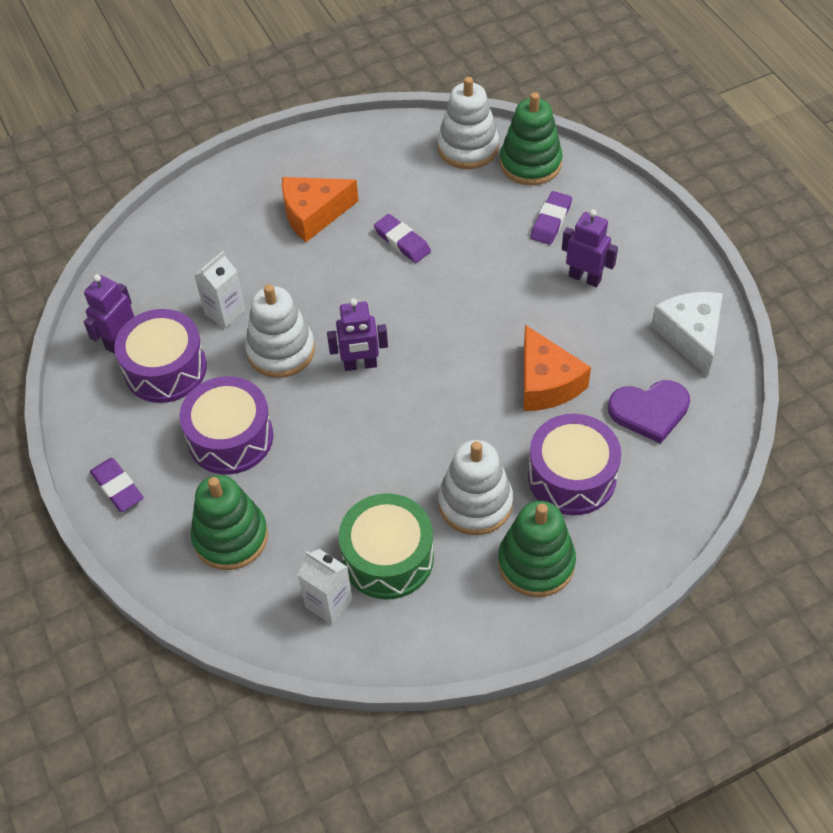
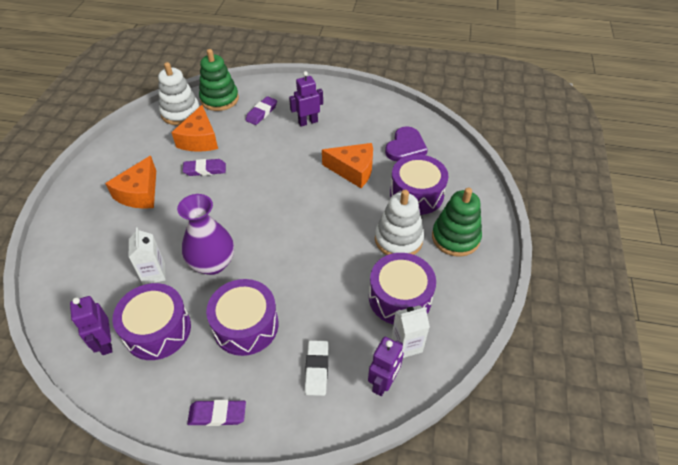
camera: 55 degrees left, 5 degrees down
(230, 537) = (317, 369): green stacking toy -> white eraser
(281, 351) = (212, 263): white stacking toy -> purple vase
(360, 365) = (263, 234): purple robot -> purple robot (383, 383)
(388, 557) = (400, 297): green drum -> purple drum
(443, 199) = (199, 139): none -> orange cheese
(551, 221) = (261, 113): purple eraser -> purple eraser turned 60 degrees clockwise
(690, 336) = (378, 110): white cheese -> none

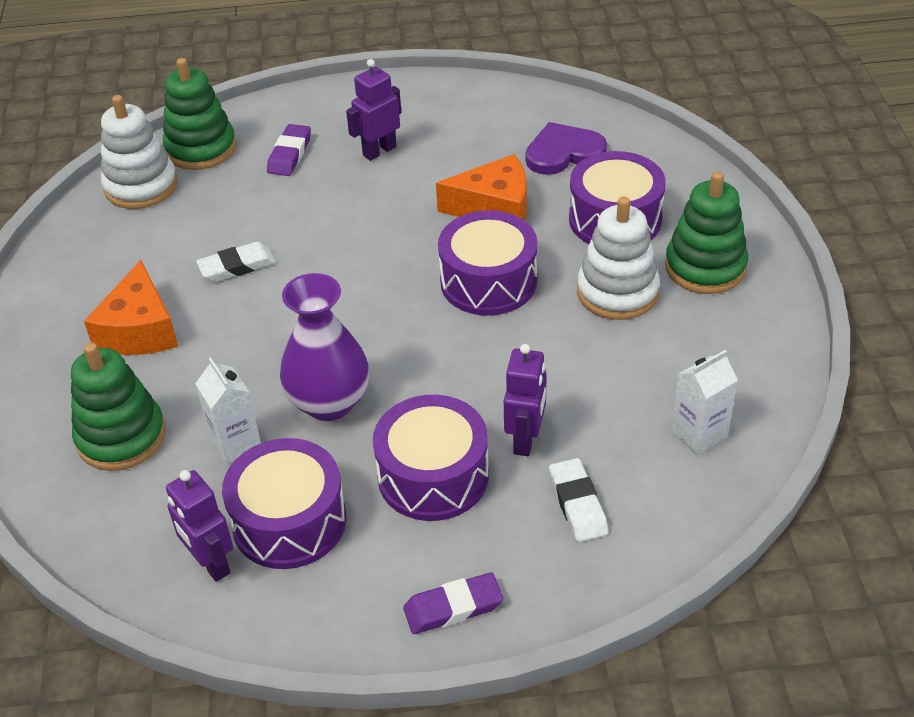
camera: 15 degrees left, 5 degrees down
(100, 252) = (121, 437): none -> green stacking toy
(199, 139) = (201, 221): orange cheese -> none
(205, 170) = (237, 266): purple eraser -> white eraser
(383, 383) = (688, 493): purple robot -> purple robot (525, 439)
(400, 297) = (658, 373): purple drum -> purple drum (488, 281)
(405, 147) = (563, 152): purple heart -> purple heart turned 120 degrees counterclockwise

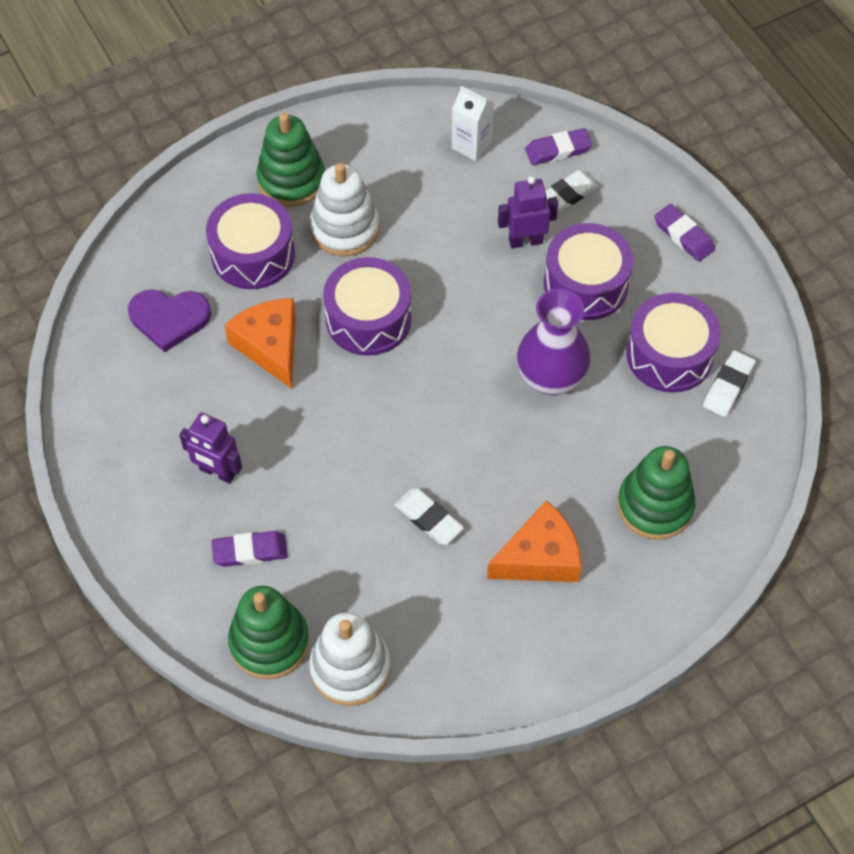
camera: 115 degrees left, 15 degrees up
(211, 563) = (728, 386): purple robot -> white eraser
(236, 443) = (620, 422): white carton -> none
(563, 152) = (169, 319): purple heart -> purple heart turned 45 degrees counterclockwise
(657, 520) = (558, 150): none -> purple eraser

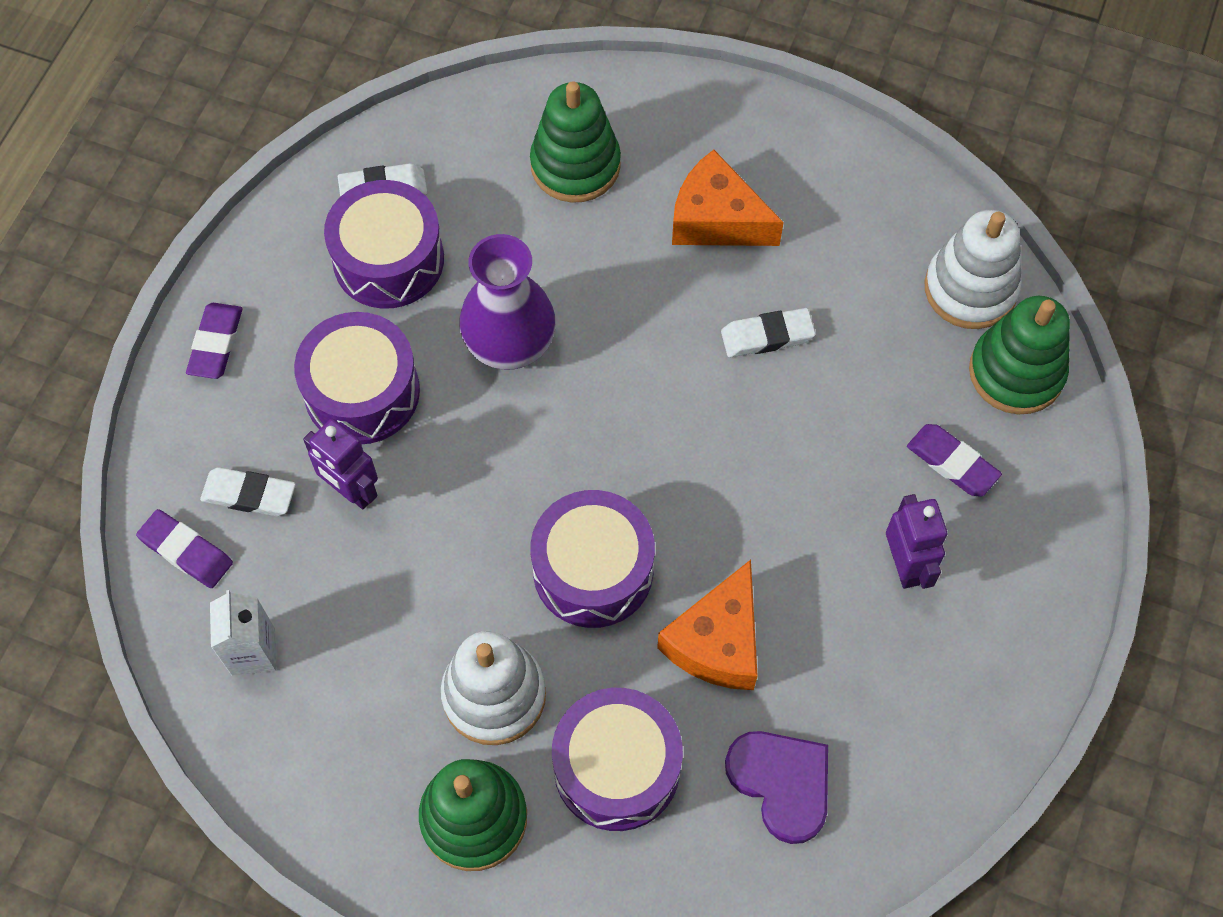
camera: 130 degrees left, 5 degrees up
(428, 519) = (767, 336): white eraser -> white eraser turned 75 degrees clockwise

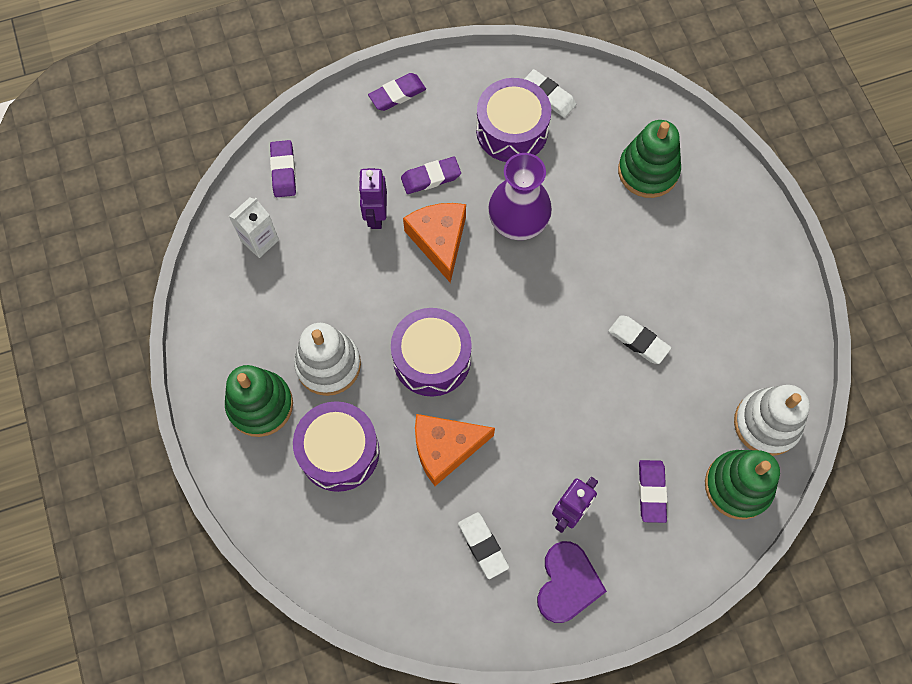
camera: 50 degrees right, 5 degrees up
(249, 495) = (334, 173): white eraser -> white eraser (483, 546)
(362, 392) = (431, 177): purple drum -> purple eraser
(716, 219) = (683, 263): orange cheese -> orange cheese (439, 241)
(781, 783) = (397, 538): purple heart -> purple heart (567, 583)

